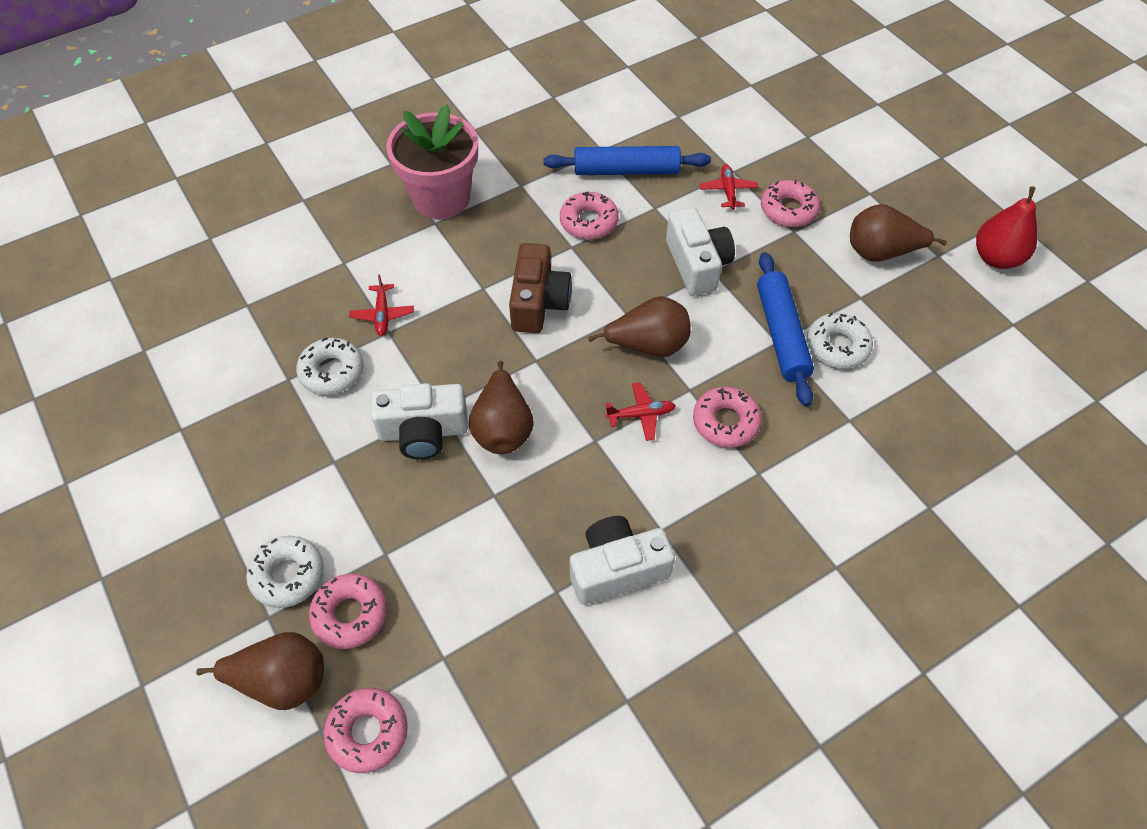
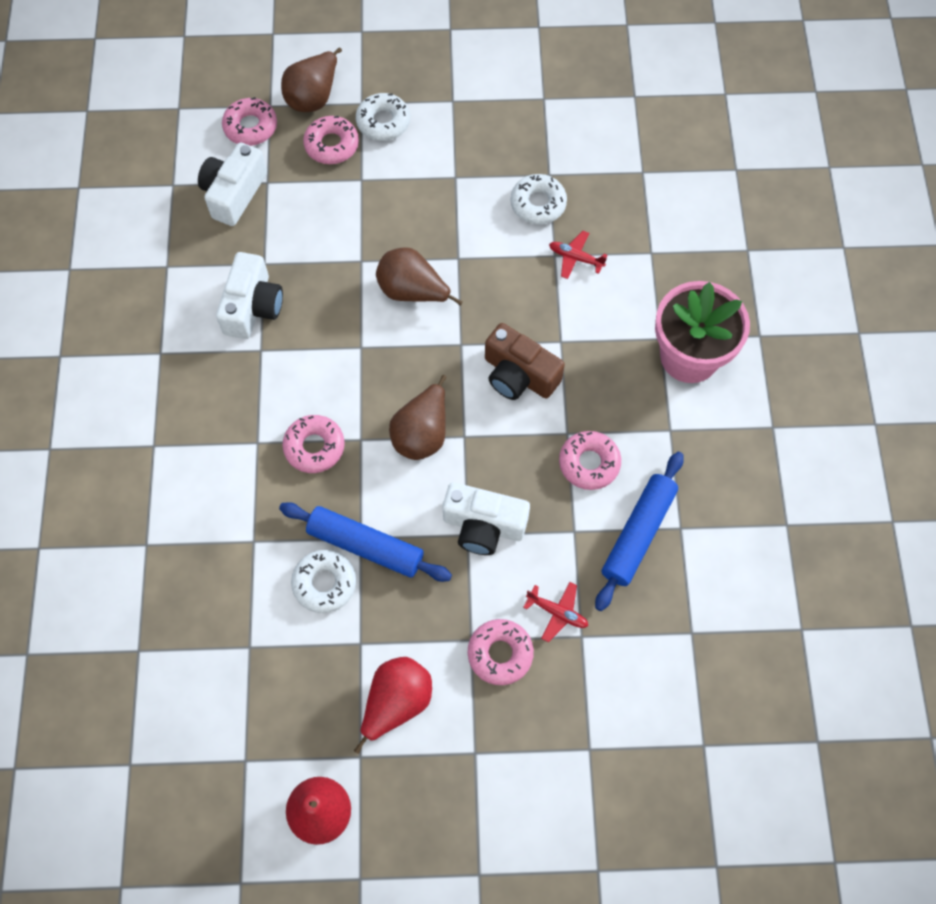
camera: 120 degrees right, 10 degrees up
(423, 432) = (443, 240): white camera -> white camera (234, 193)
(641, 415) = (361, 391): red plane -> none
(880, 253) = (396, 702): brown pear -> red pear

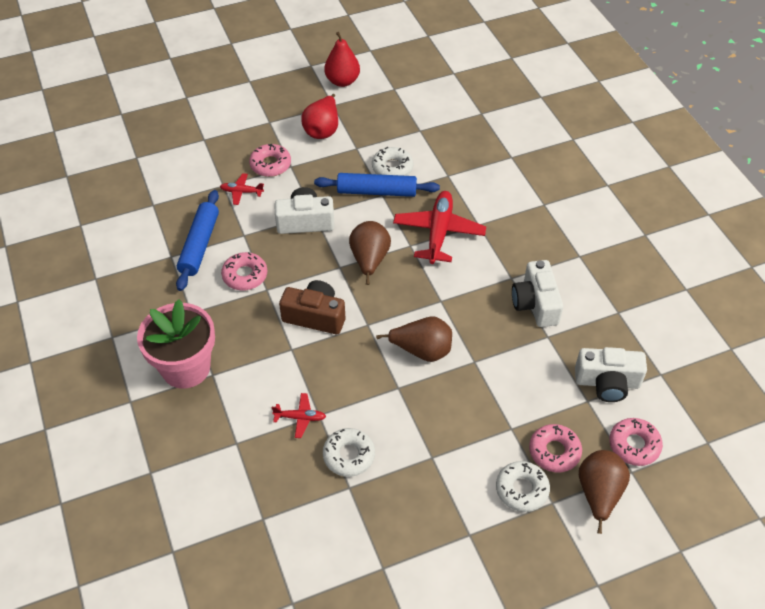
camera: 160 degrees right, 15 degrees down
(234, 193) = (607, 382): white camera -> white camera turned 90 degrees clockwise
(314, 447) = (438, 232): pink donut -> red plane

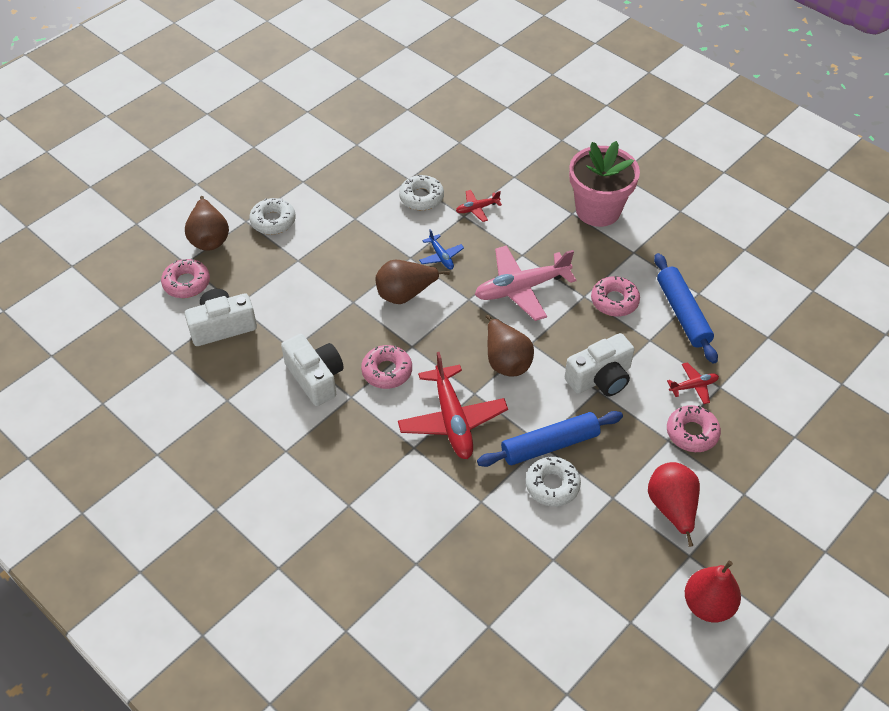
camera: 155 degrees right, 0 degrees up
(315, 316) = (521, 288): brown camera -> pink plane
(368, 376) = (441, 257): none -> blue plane
(554, 451) = (255, 255): pink donut -> pink donut (387, 371)

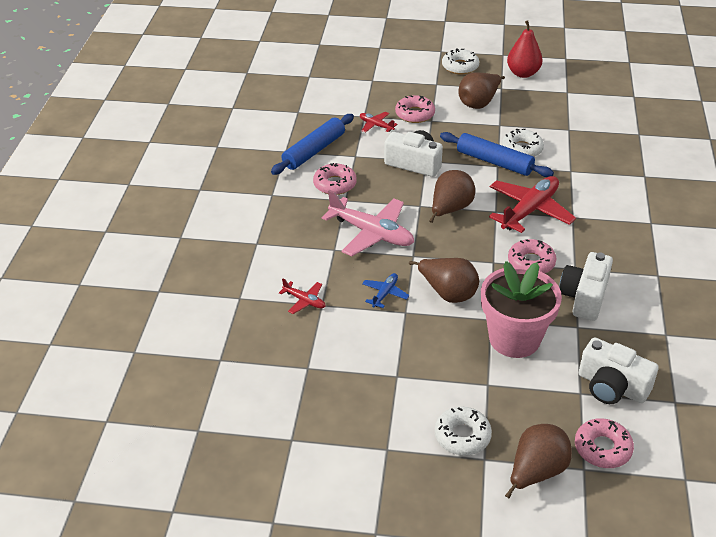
camera: 125 degrees left, 10 degrees down
(421, 197) = (325, 344): white donut -> white donut (460, 66)
(598, 210) = (239, 231): pink flower pot -> pink flower pot (514, 339)
(672, 508) = (479, 103): red pear -> brown pear

